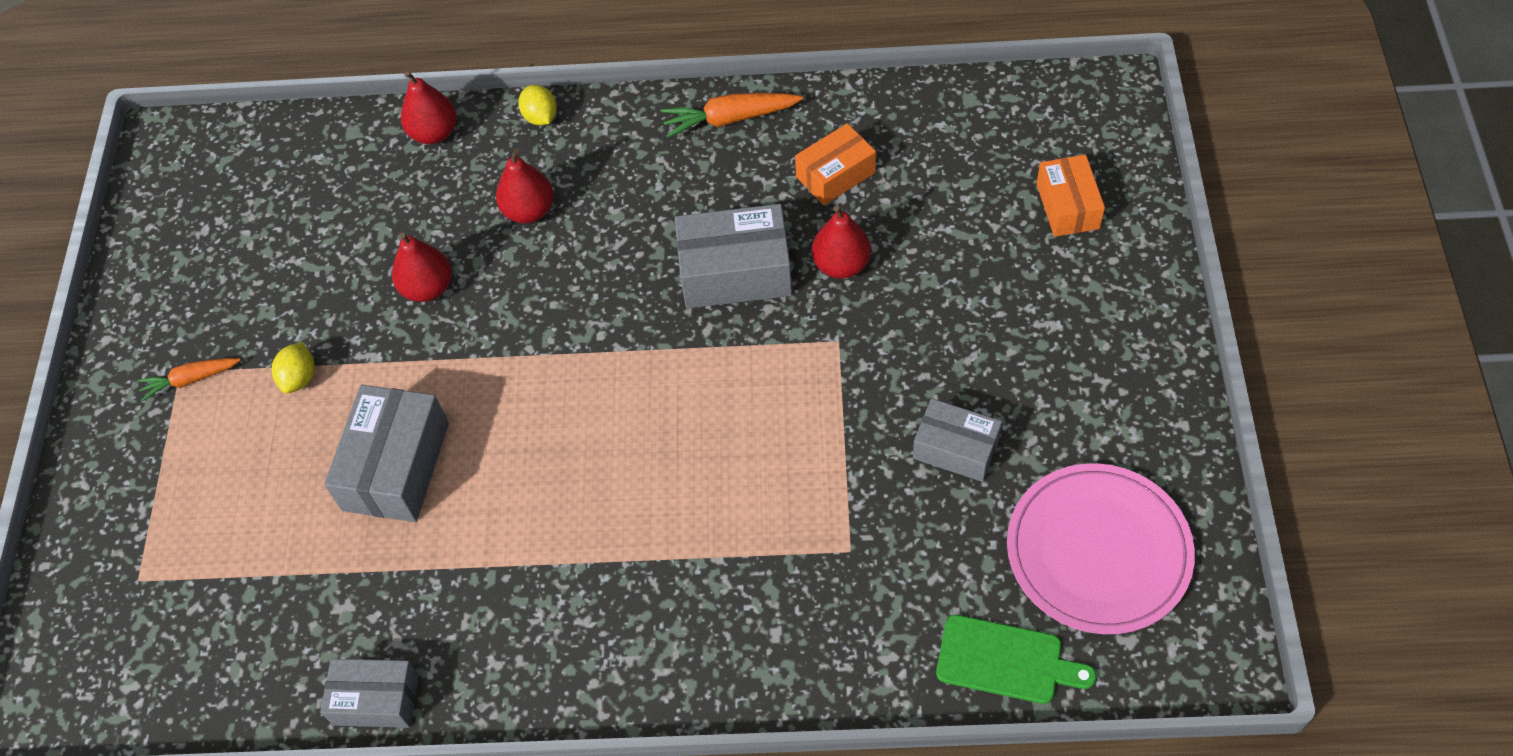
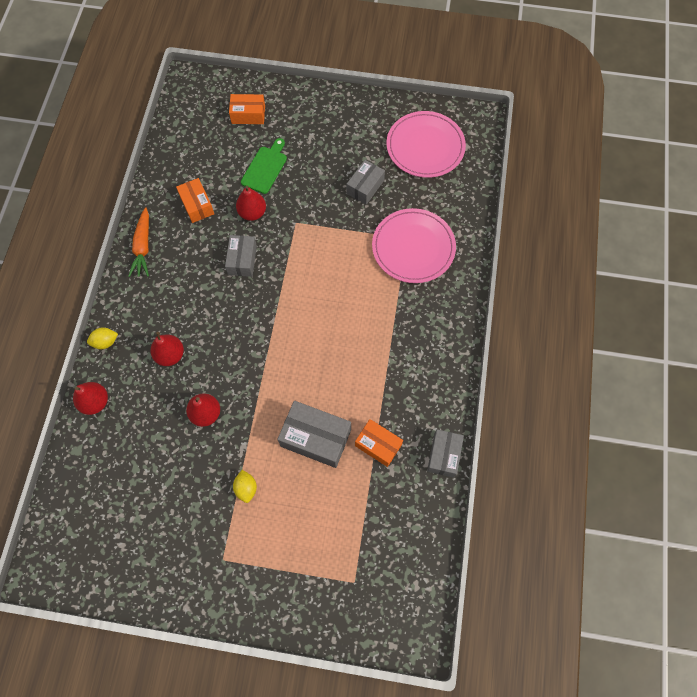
camera: 85 degrees left, 10 degrees up
(191, 380) = (230, 553): orange carrot -> none
(299, 378) = (246, 488): yellow lemon -> yellow lemon turned 60 degrees clockwise
(389, 575) = (378, 445): none -> orange box
(735, 272) = (242, 260): grey box -> grey box, size x0.65
(830, 568) = (413, 247): none -> pink plate
(1005, 660) = (468, 191): green cutting board -> green cutting board (265, 168)

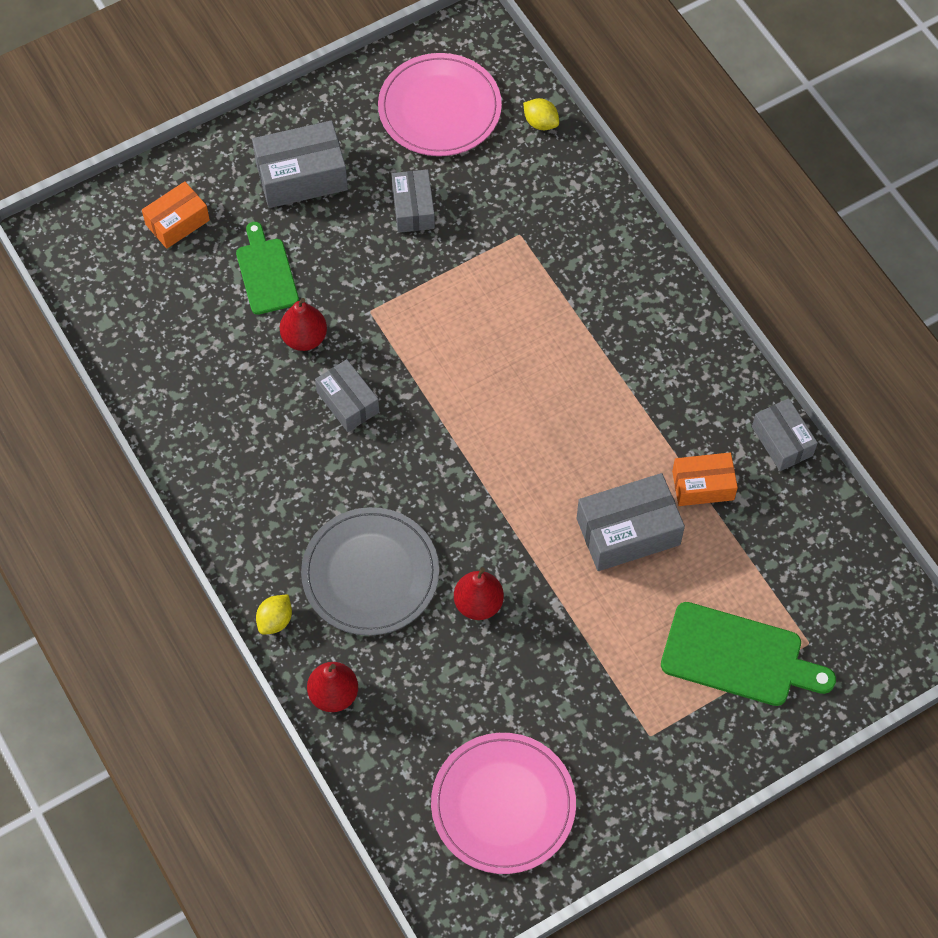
camera: 40 degrees left, 5 degrees down
(143, 247) = (206, 478): orange carrot -> none
(170, 355) = (370, 574): red pear -> grey plate
(197, 205) = (224, 379): orange box -> none
(246, 488) = (603, 644): yellow lemon -> yellow lemon (540, 123)
(309, 556) = (738, 656): none -> green cutting board
(326, 133) = (301, 176): none -> grey box
(413, 247) = (537, 239): pink plate -> pink plate (503, 805)

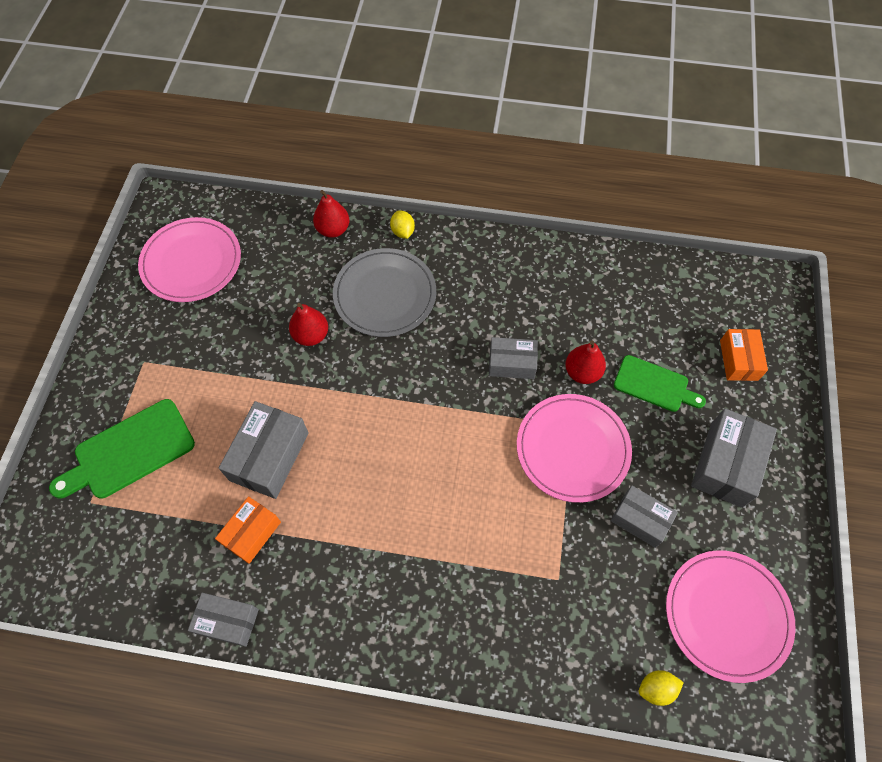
camera: 130 degrees right, 0 degrees up
(392, 296) = (572, 449): none -> pink plate

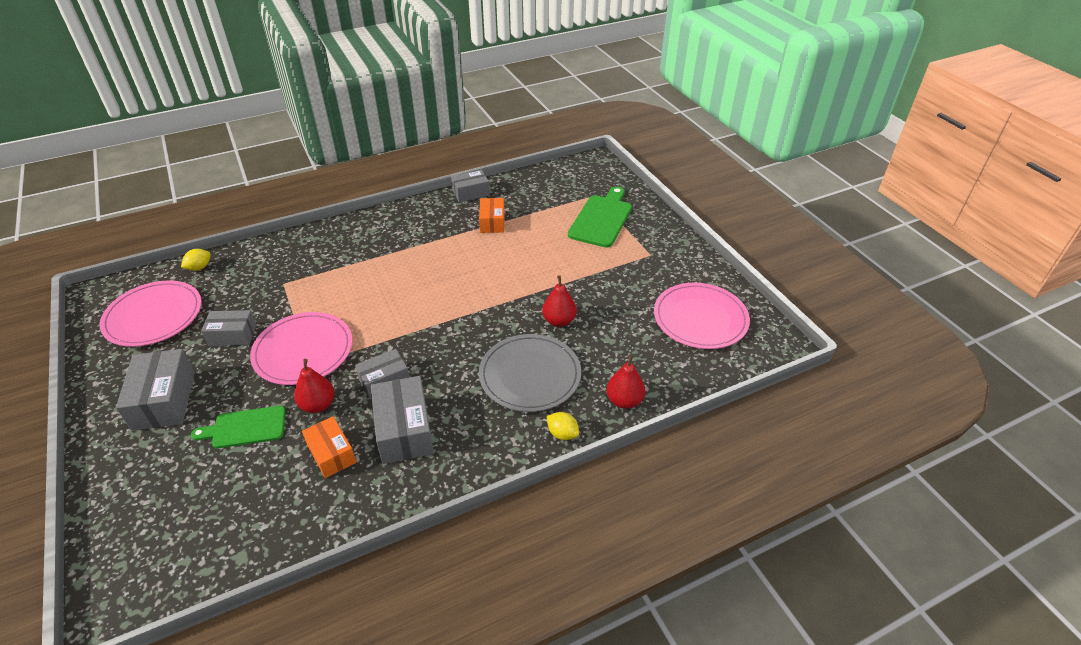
camera: 145 degrees right, 20 degrees down
(269, 456) = (517, 253): grey box -> grey box (404, 430)
(738, 360) = (160, 492): orange box -> orange box (331, 454)

